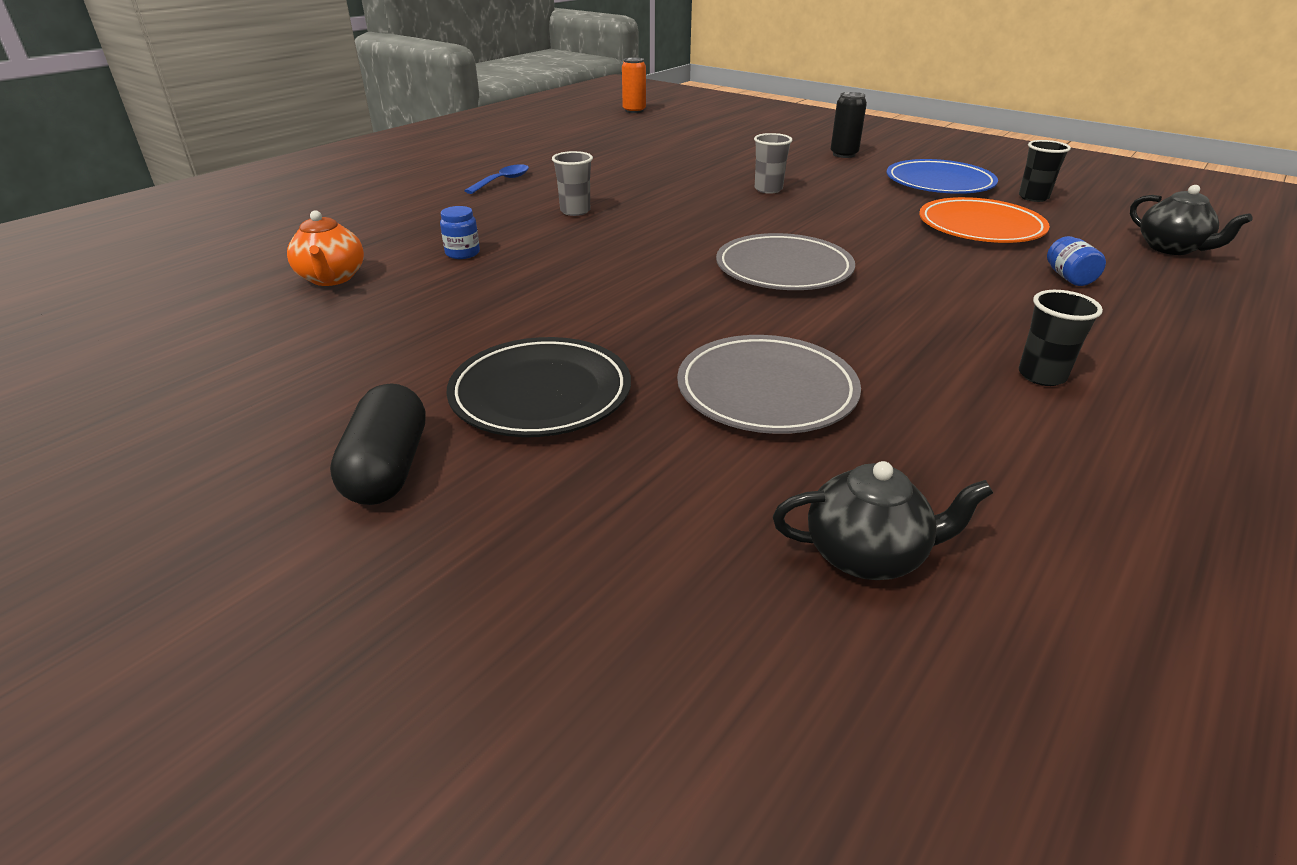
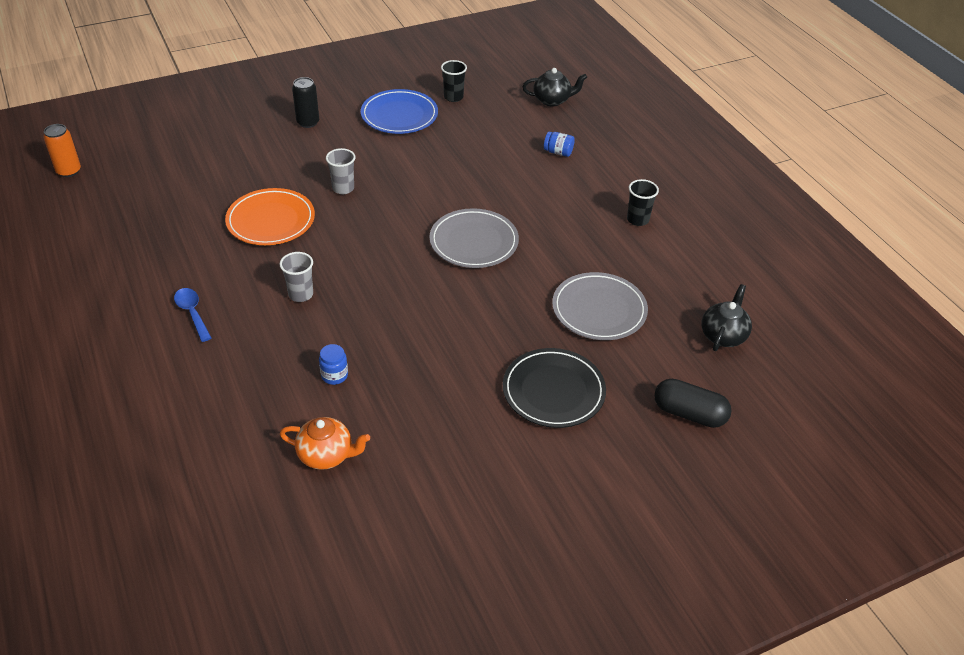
camera: 65 degrees left, 10 degrees up
(387, 468) = (591, 467): black capsule -> black capsule (689, 414)
(980, 227) = (477, 141): orange plate -> orange plate (271, 220)

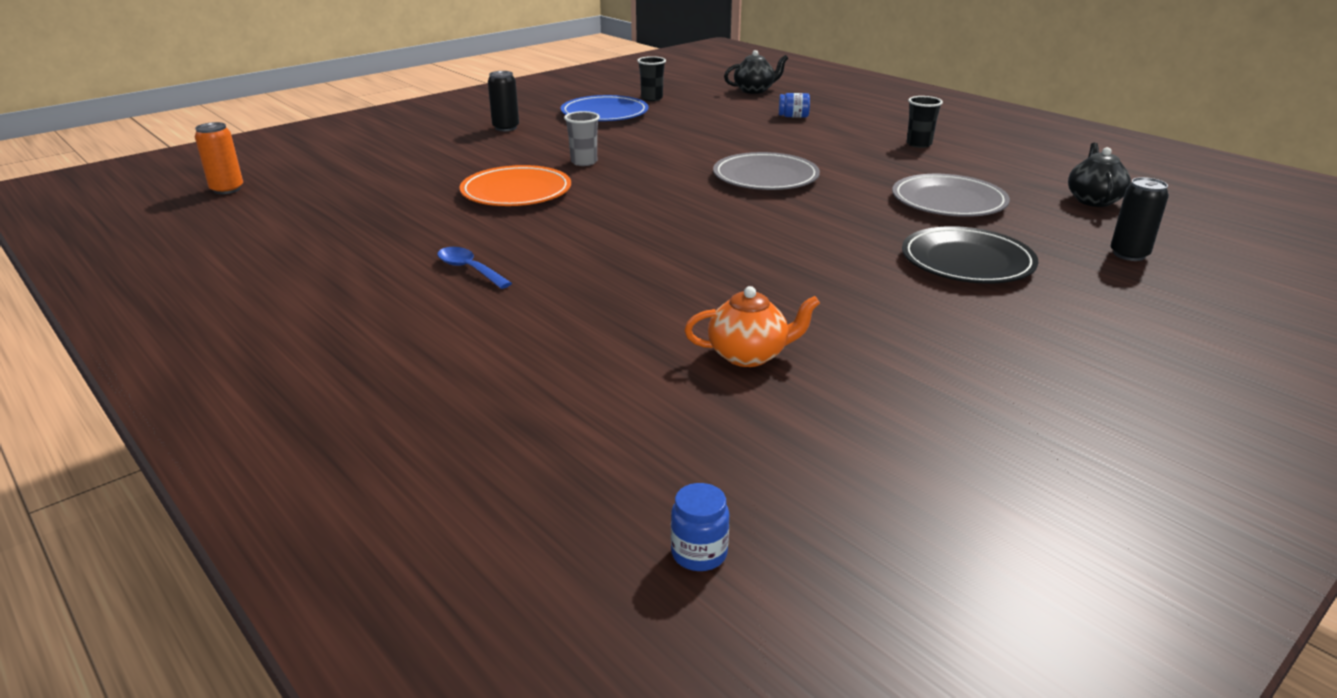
camera: 15 degrees left, 15 degrees down
(301, 294) = (599, 237): grey cup -> none
(334, 375) = (697, 290): blue jar -> blue jar (699, 553)
(689, 414) = (1129, 254): black capsule -> black can

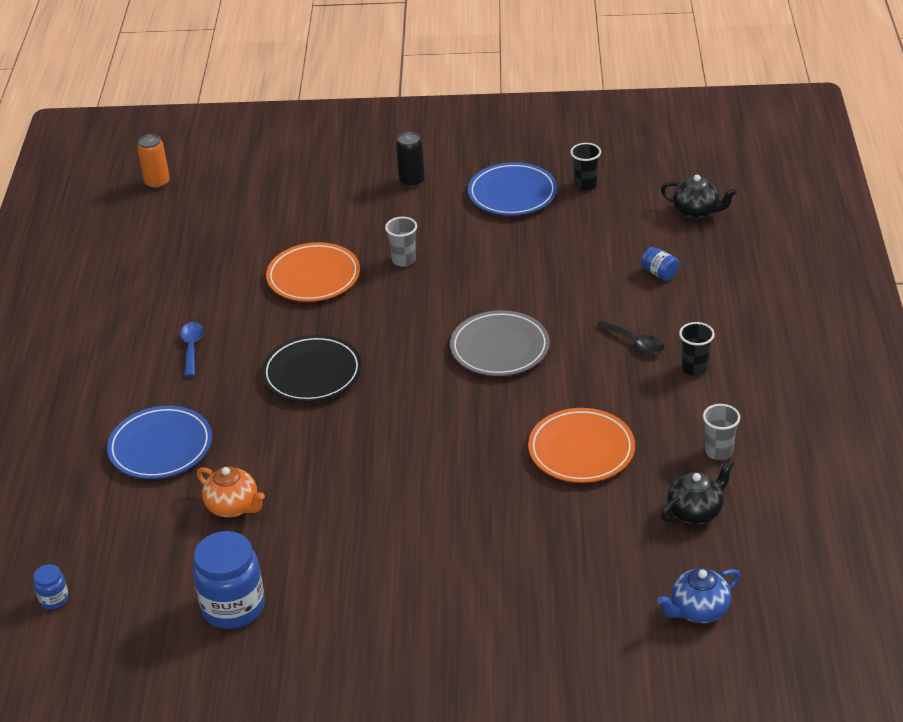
camera: 45 degrees right, 10 degrees up
(572, 348) = (160, 447): none -> blue plate
(853, 146) = (635, 342): none -> black spoon
(922, 431) = (233, 607): none -> blue jar
(948, 201) = (581, 450): grey plate -> orange plate
(967, 262) = (478, 513): black plate -> black plate (312, 373)
(1030, 171) = (719, 452): none -> grey cup
(1129, 254) = (599, 574): black can -> none
(1229, 243) = (698, 610): none -> blue teapot

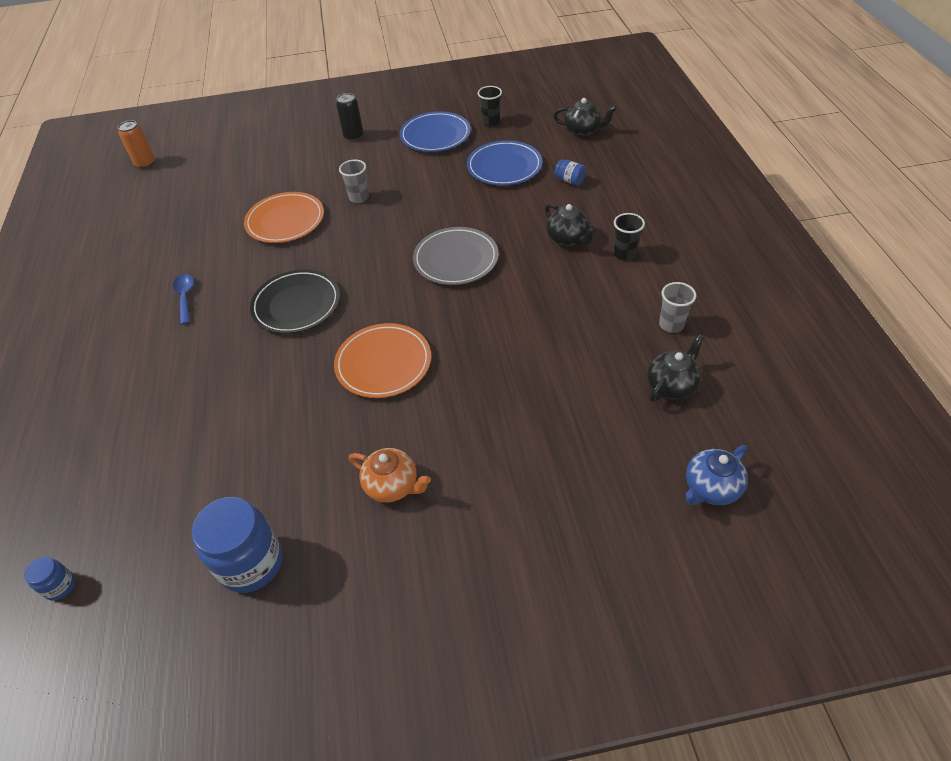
camera: 10 degrees left, 10 degrees up
(160, 447) = (163, 396): blue plate -> blue plate (504, 167)
(233, 507) = (239, 448): orange teapot -> orange teapot (392, 485)
(581, 450) = (551, 341): orange plate -> orange plate (383, 363)
(635, 342) = (568, 239): black spoon -> black teapot

